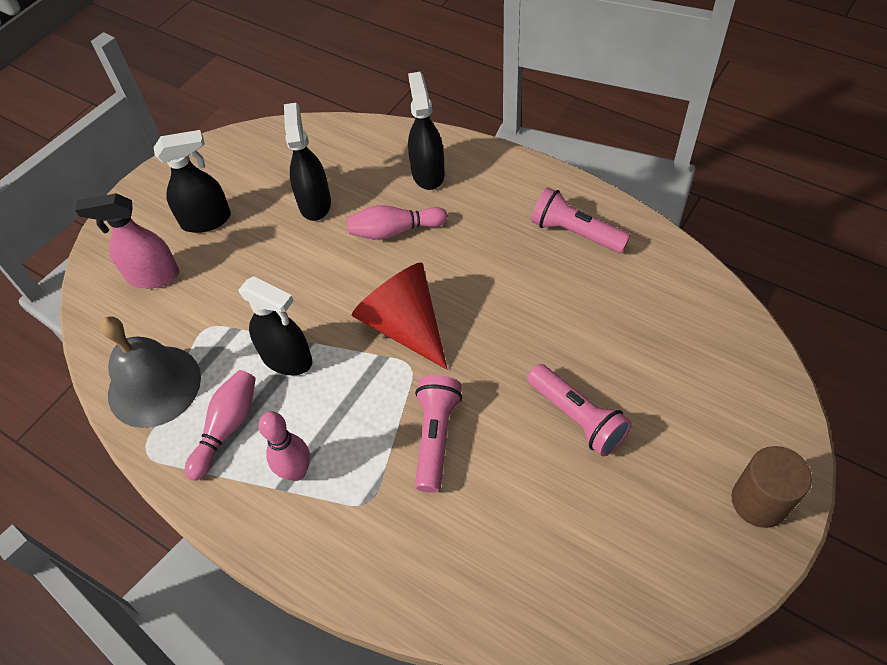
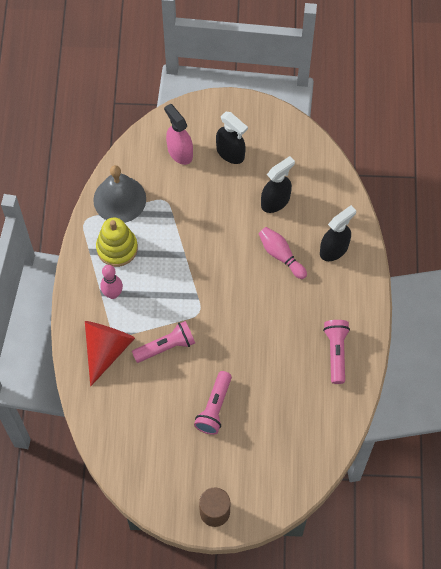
camera: 55 degrees right, 10 degrees up
(227, 428) = (117, 248): pink bowling pin -> yellow stacking toy
(287, 359) = (169, 251): black spray bottle -> none
(404, 325) = (221, 296): red cone -> red cone (106, 349)

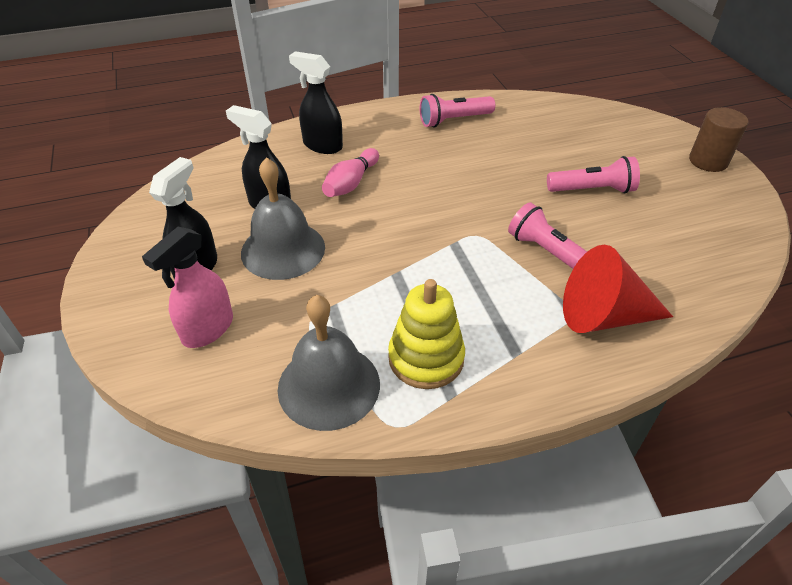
camera: 110 degrees left, 20 degrees down
(113, 294) = (509, 337): pink bowling pin -> none
(229, 200) = (283, 249): none -> grey bell

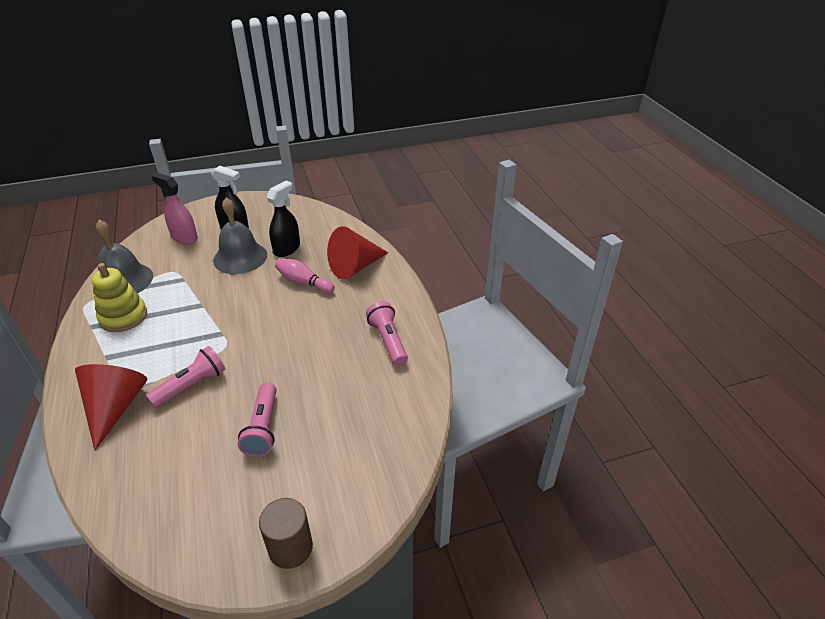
camera: 90 degrees right, 5 degrees down
(322, 145) = (355, 267): black spray bottle -> red cone

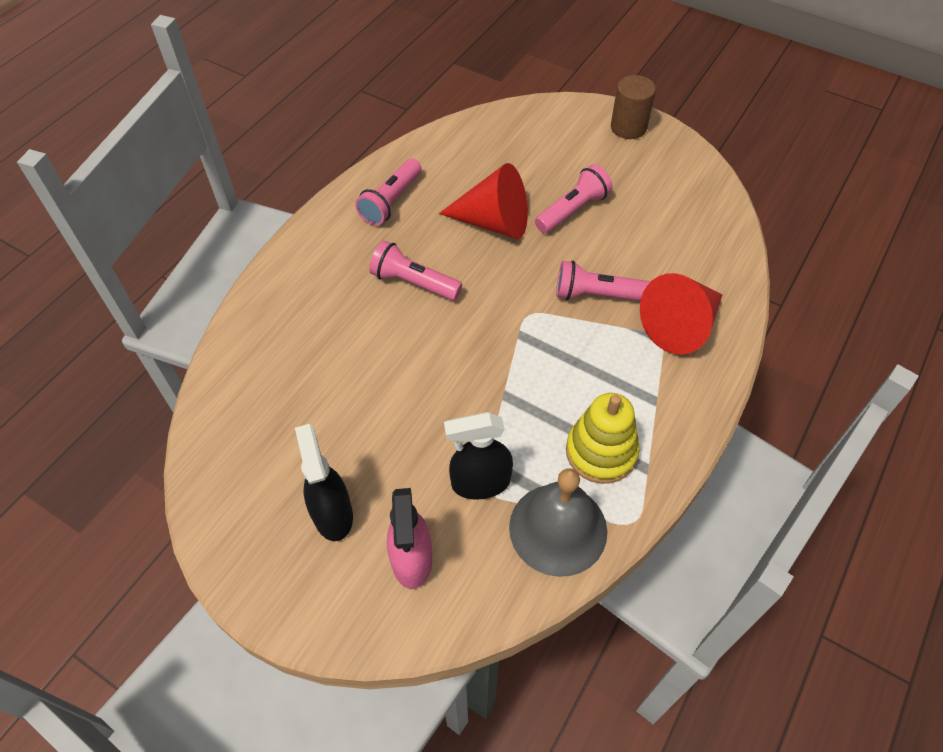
camera: 130 degrees left, 15 degrees up
(240, 257) = (388, 440): grey bell -> none
(287, 249) = (323, 404): black spray bottle -> black spray bottle (480, 483)
(303, 282) = (372, 331): pink bowling pin -> none
(312, 314) = (413, 283): none -> pink flashlight
(355, 267) = (298, 306): red cone -> red cone (494, 222)

